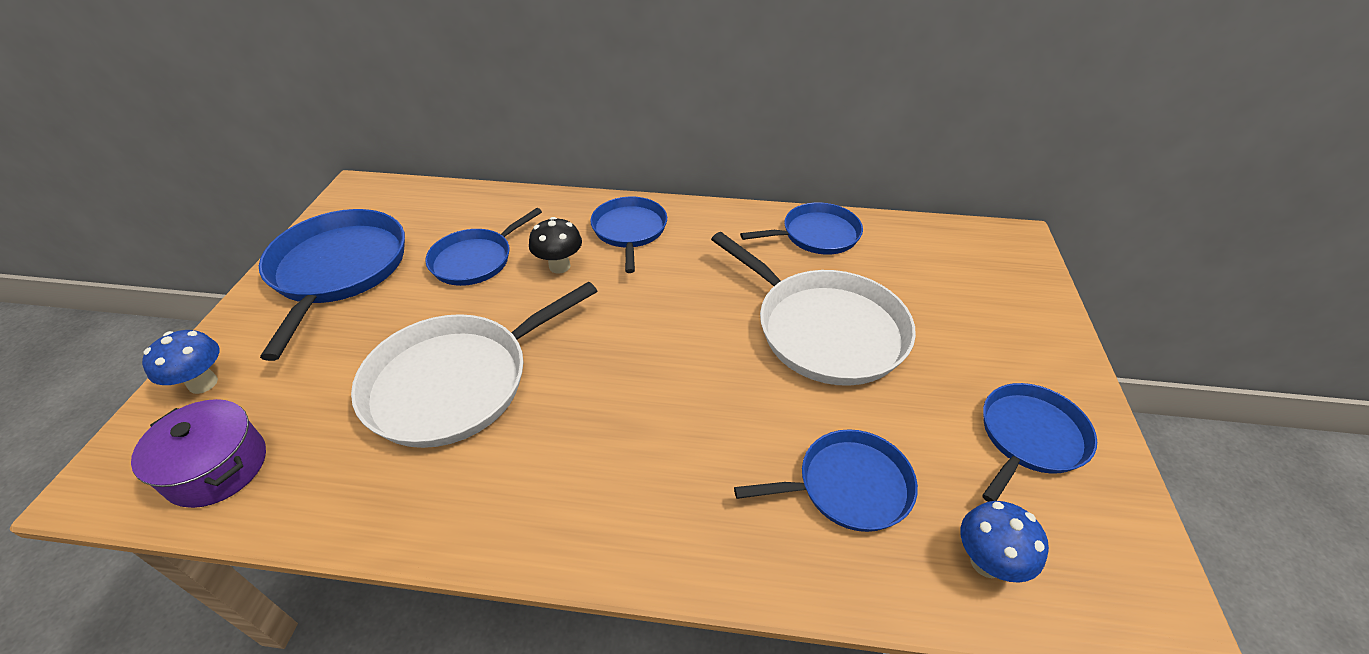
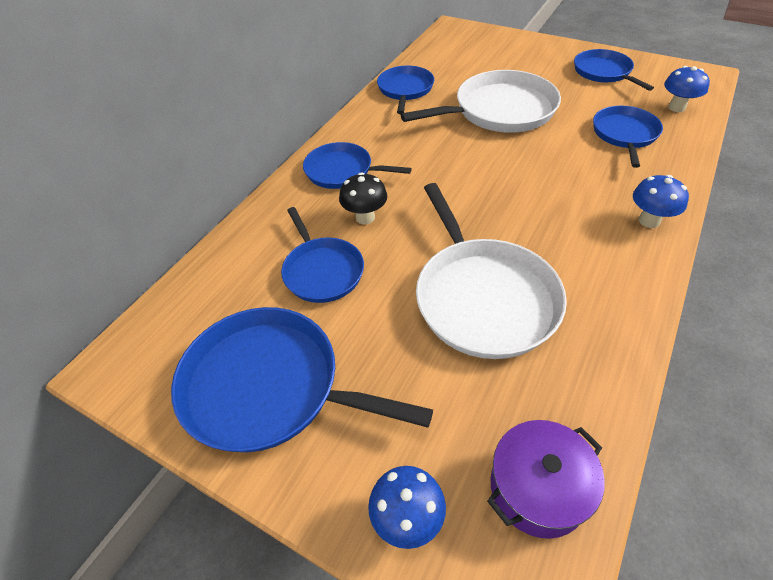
camera: 65 degrees left, 5 degrees up
(636, 536) = (649, 221): none -> blue mushroom

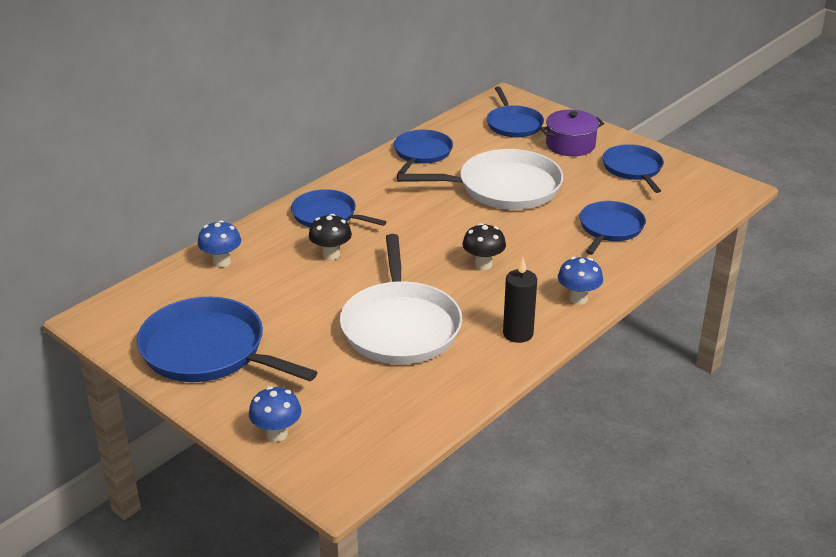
camera: 10 degrees right, 15 degrees down
(322, 271) = (277, 286): blue pan -> blue pan (513, 124)
(528, 198) = (483, 264): none -> black mushroom
(538, 488) = (375, 436): purple pot -> purple pot (570, 145)
(616, 280) = (518, 333): none -> black candle
(676, 107) = (680, 213): blue mushroom -> blue mushroom (221, 262)

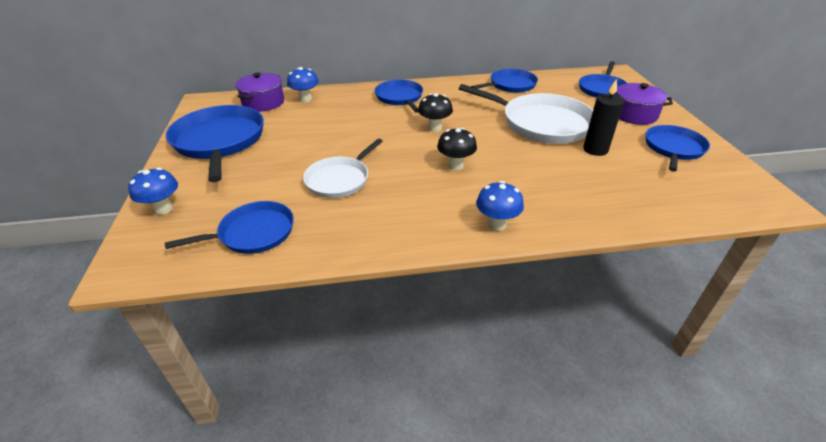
camera: 40 degrees right, 5 degrees up
(176, 287) = (263, 102): none -> purple pot
(331, 255) = (367, 119): black mushroom -> black mushroom (434, 128)
(400, 326) = (340, 179): white pan -> white pan, size x0.61
(518, 333) = (410, 226): black candle -> black candle (595, 149)
(610, 228) = (596, 183): blue pan -> blue pan (253, 233)

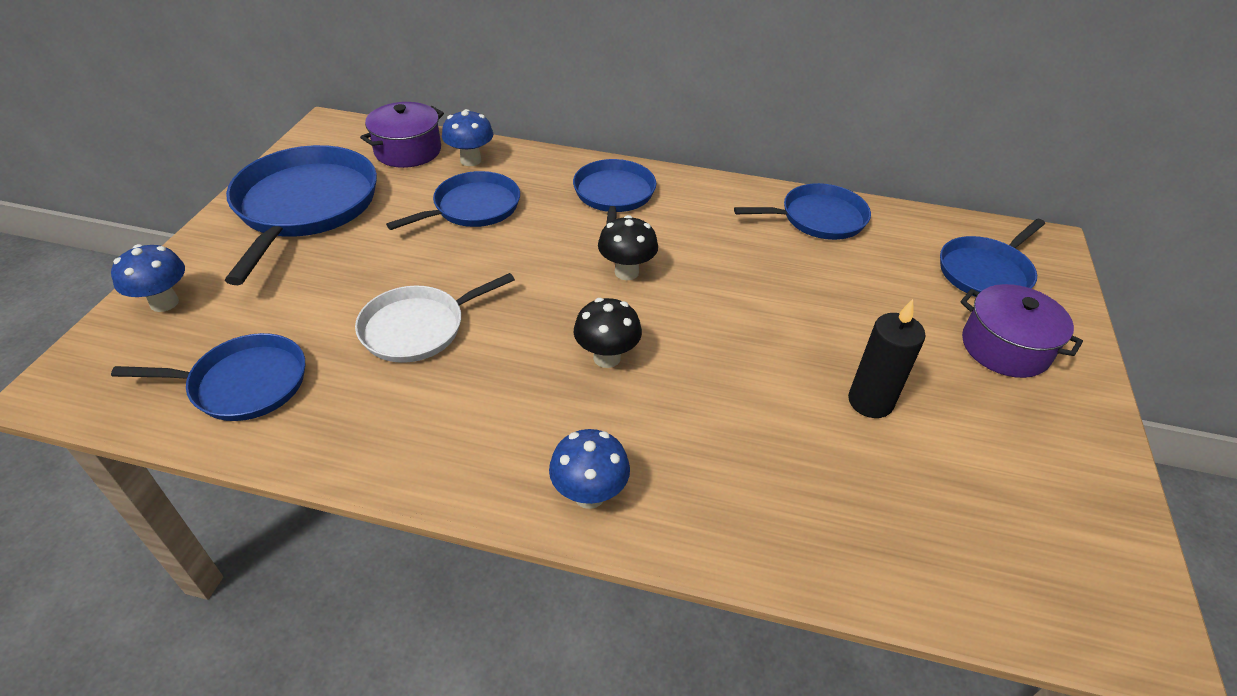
camera: 20 degrees right, 5 degrees up
(541, 123) = (814, 315): white pan -> none
(673, 148) = (1025, 447): blue pan -> blue pan (473, 207)

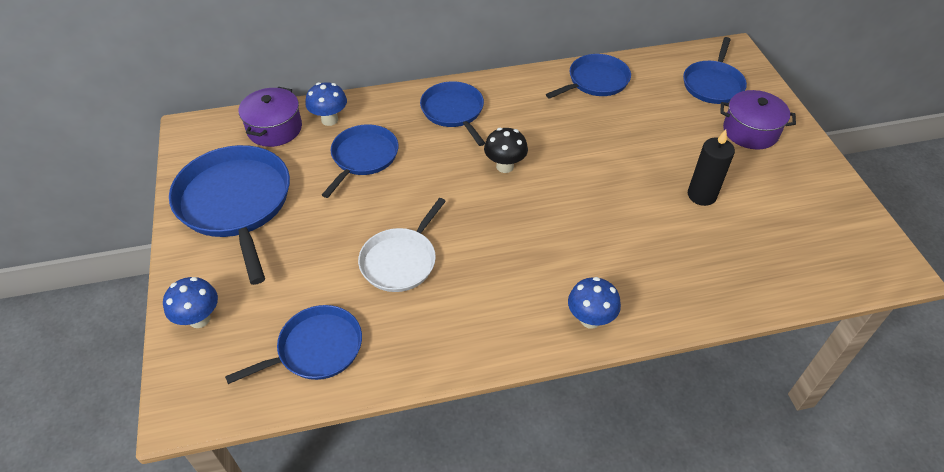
camera: 25 degrees left, 5 degrees up
(607, 357) = (536, 230): black mushroom -> none

